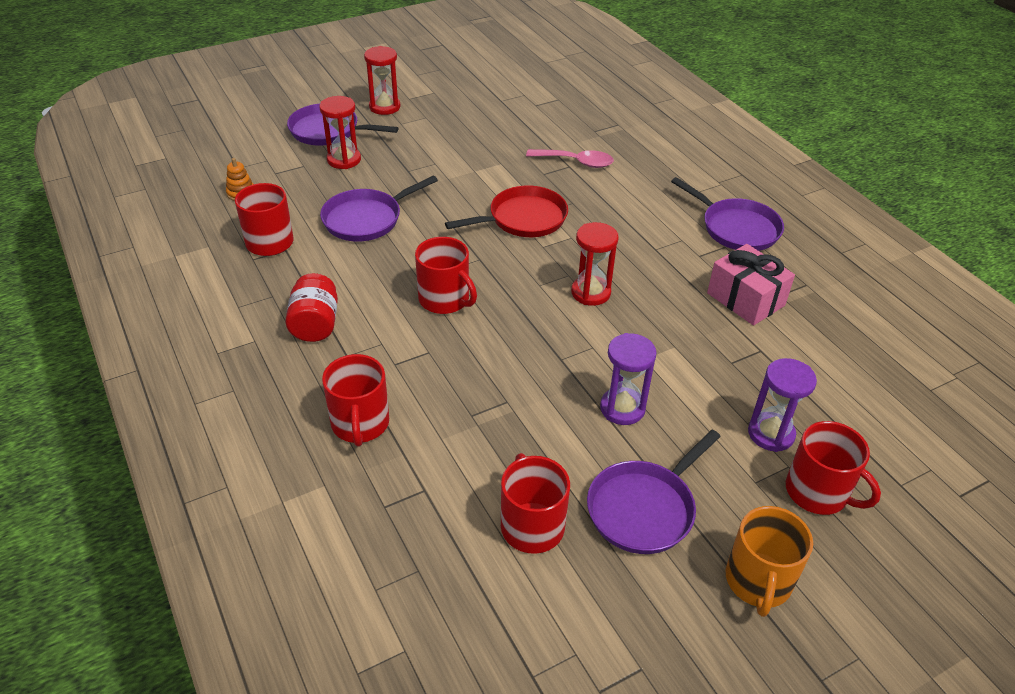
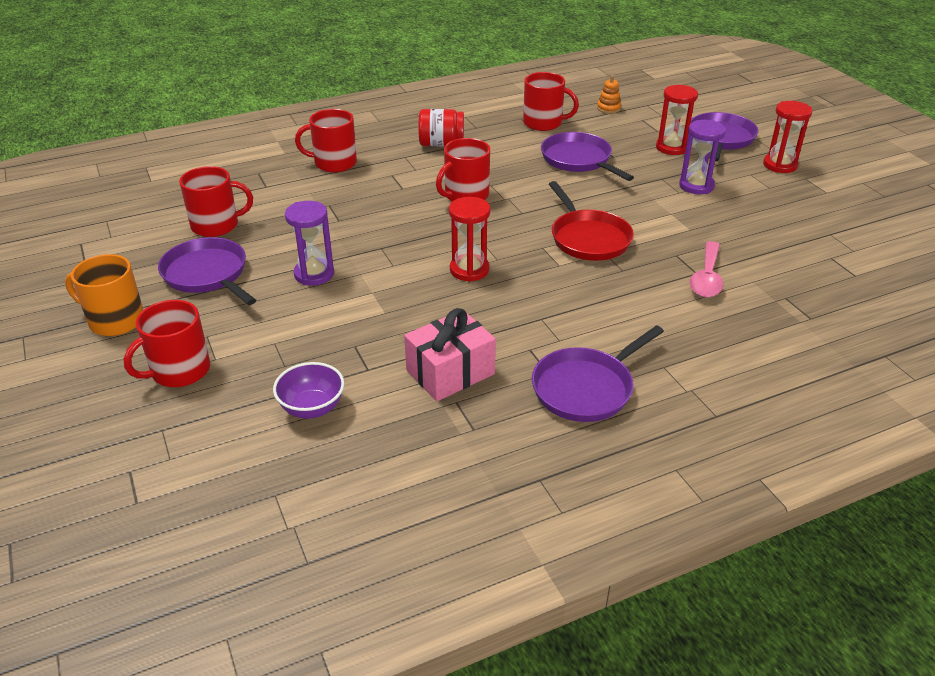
camera: 95 degrees right, 5 degrees down
(771, 434) = (256, 355): purple hourglass -> purple hourglass (696, 186)
(825, 381) = (312, 408): none -> purple bowl

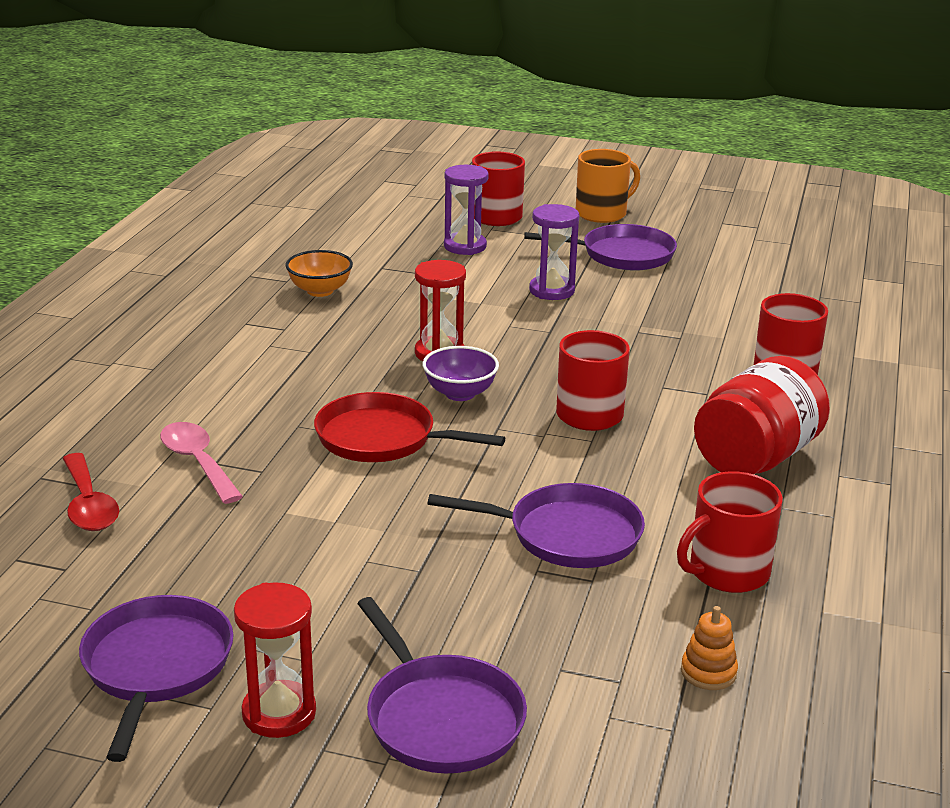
camera: 130 degrees right, 10 degrees down
(216, 225) = (712, 279): red mug -> none
(312, 408) = (375, 239): purple bowl -> purple bowl (460, 393)
(441, 144) = (755, 457): red jar -> red jar, size x1.51
(450, 372) = (320, 291): pink gift -> orange bowl
(586, 388) = (200, 327): purple pan -> purple pan (156, 667)
(672, 147) = (486, 642): red hourglass -> none
(696, 186) = (357, 585): purple hourglass -> purple hourglass (465, 246)
(793, 285) = (89, 505): none -> red spoon

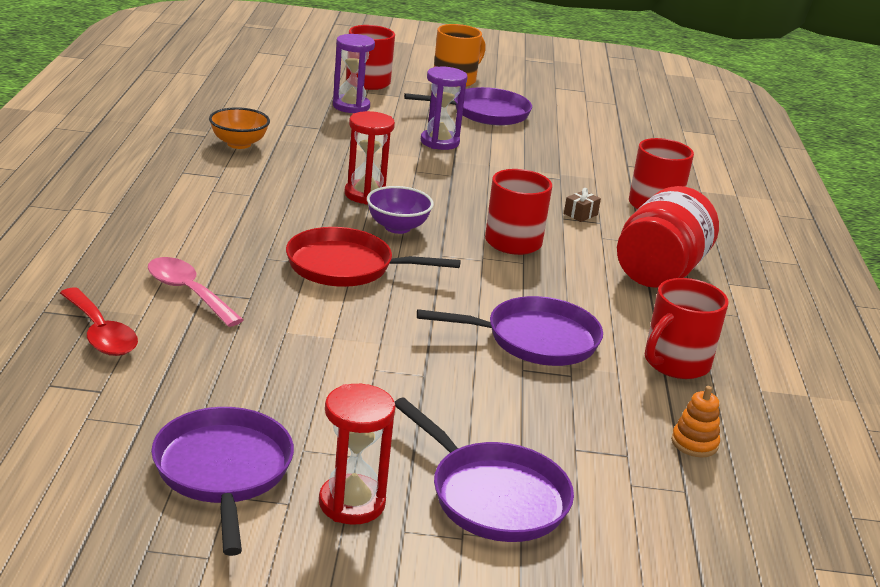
camera: 15 degrees left, 0 degrees up
(686, 383) = (580, 214): none -> brown gift

